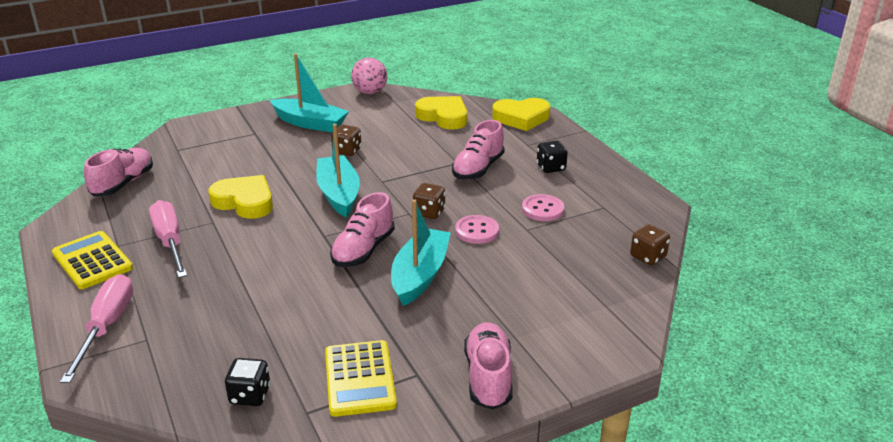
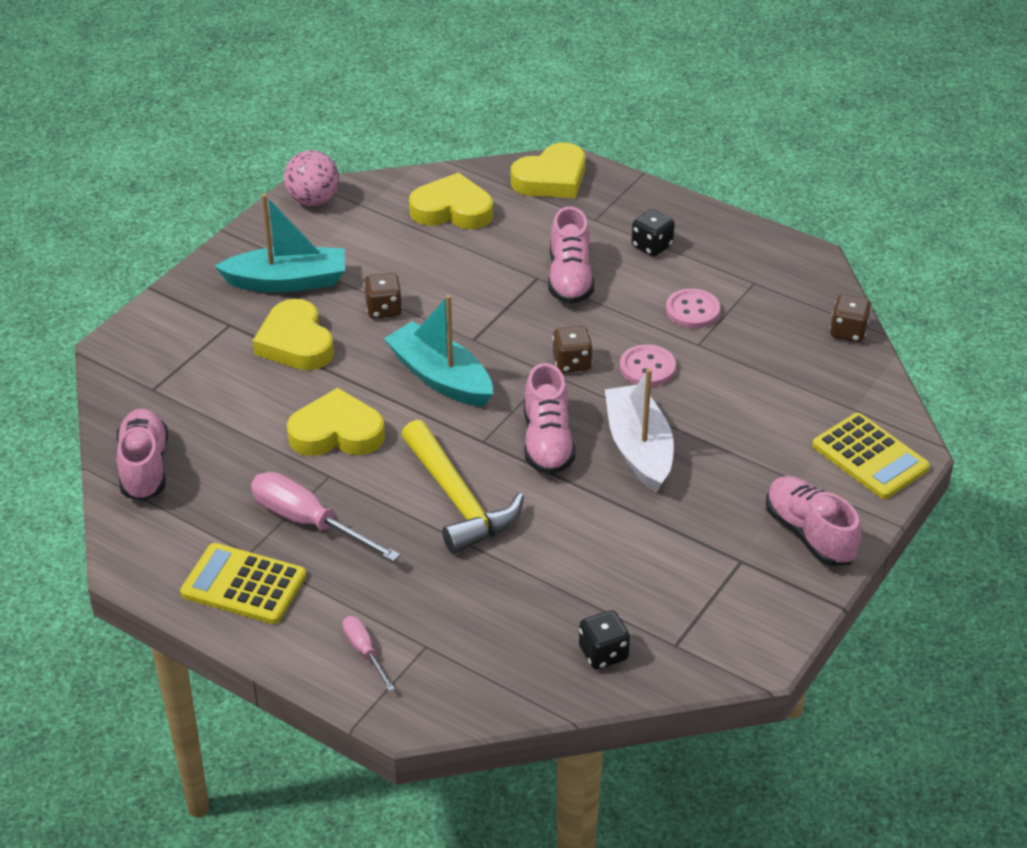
camera: 30 degrees left, 10 degrees up
(107, 327) = (364, 652): pink screwdriver -> pink screwdriver, size x0.53
(269, 263) = (458, 500): none -> yellow hammer
(278, 152) = (296, 342): none -> yellow heart
(360, 379) = (691, 589): yellow calculator -> yellow calculator (870, 457)
(420, 275) = (639, 448): turquoise boat -> white boat

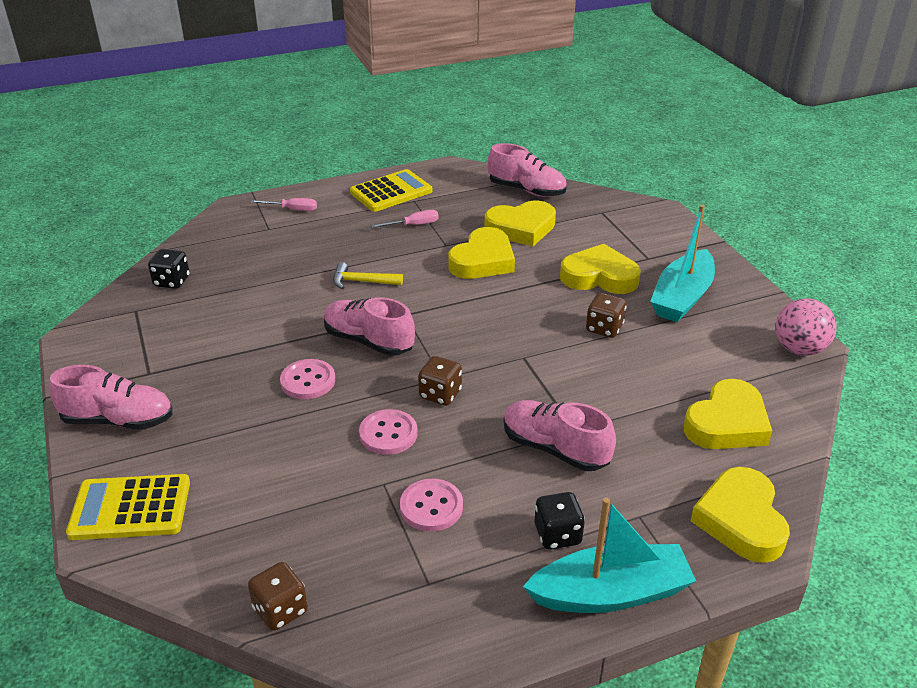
camera: 125 degrees right, 5 degrees down
(242, 434) = (521, 228): none -> yellow heart
(308, 522) = (413, 225): pink screwdriver -> pink screwdriver, size x0.53
(440, 378) = (493, 323): turquoise boat -> turquoise boat (610, 593)
(458, 500) = (362, 282): yellow hammer -> yellow hammer, size x0.52
(639, 448) = (308, 381): white boat -> pink button

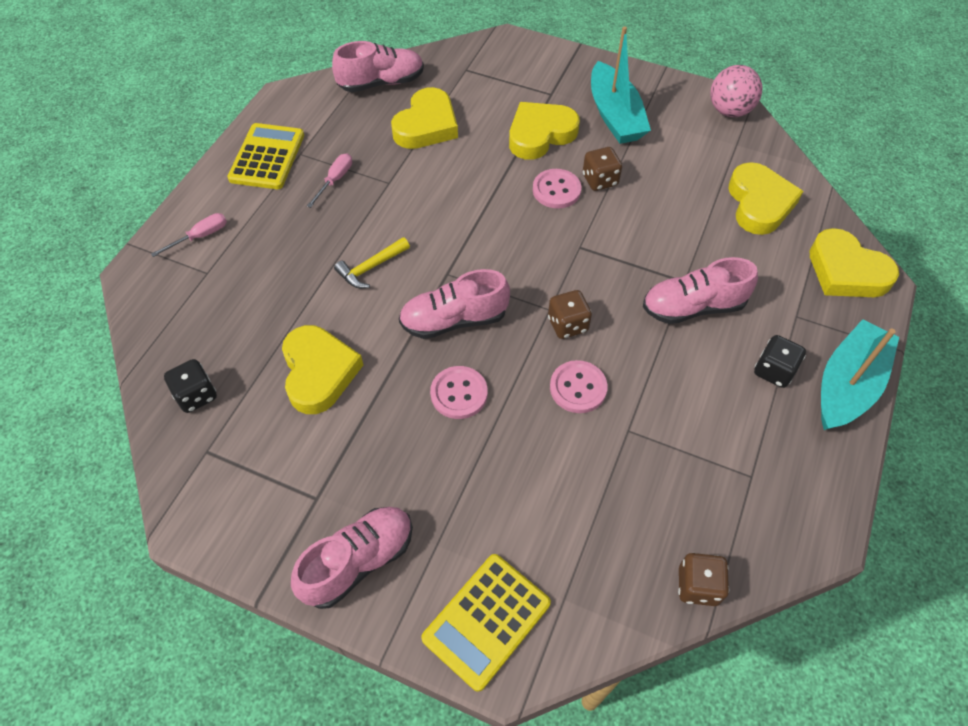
camera: 45 degrees left, 20 degrees up
(431, 507) = (681, 419): pink button -> pink button (556, 190)
(483, 260) = (438, 178): yellow heart -> yellow heart (319, 372)

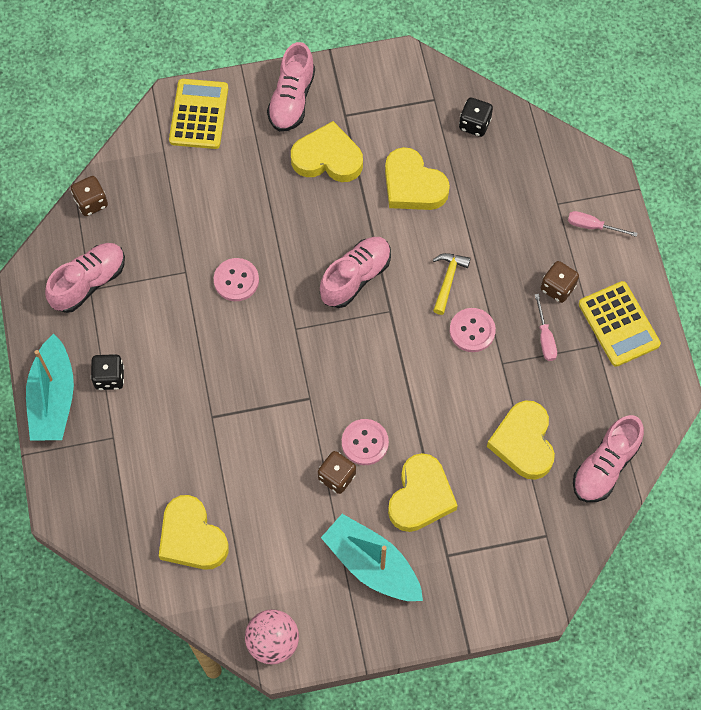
camera: 145 degrees right, 10 degrees up
(200, 236) = (592, 226): pink screwdriver -> pink screwdriver turned 90 degrees clockwise
(459, 393) = (311, 228): pink button -> pink button (472, 331)
(567, 324) = (274, 324): brown dice -> brown dice (557, 288)
(693, 307) = (193, 396): pink shoe -> pink shoe (89, 282)
(846, 271) = (91, 507): yellow heart -> yellow heart (327, 158)

